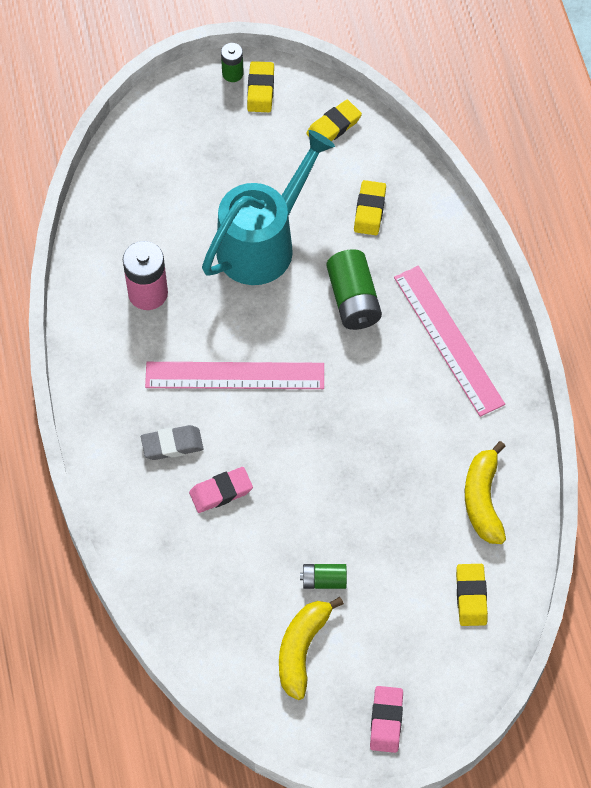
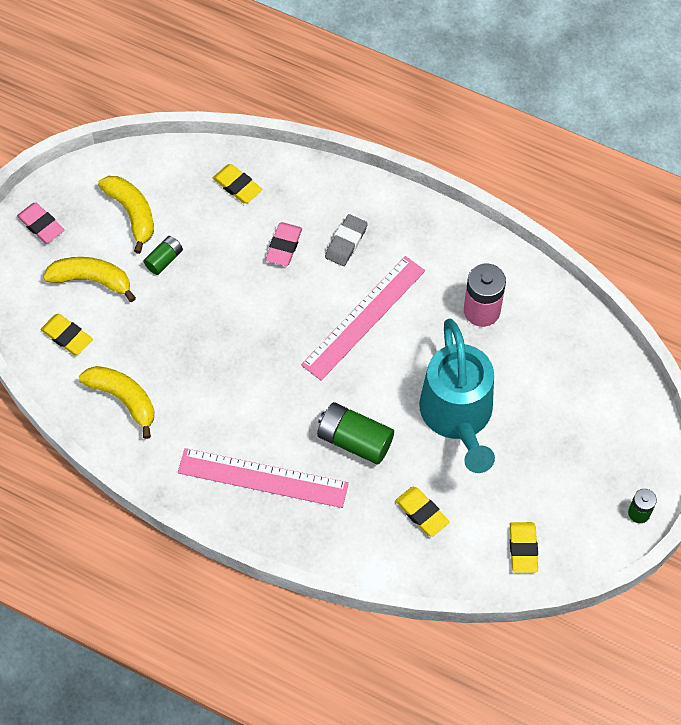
camera: 130 degrees right, 0 degrees up
(260, 89) = (605, 522): yellow eraser -> yellow eraser (237, 186)
(399, 624) = (92, 280): none -> yellow banana

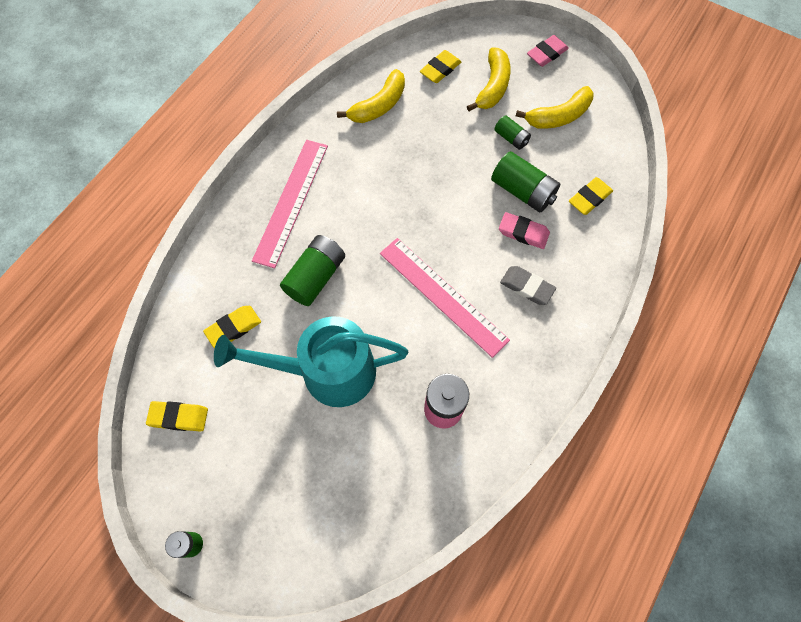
camera: 95 degrees right, 5 degrees up
(233, 247) = (522, 191): none -> green battery

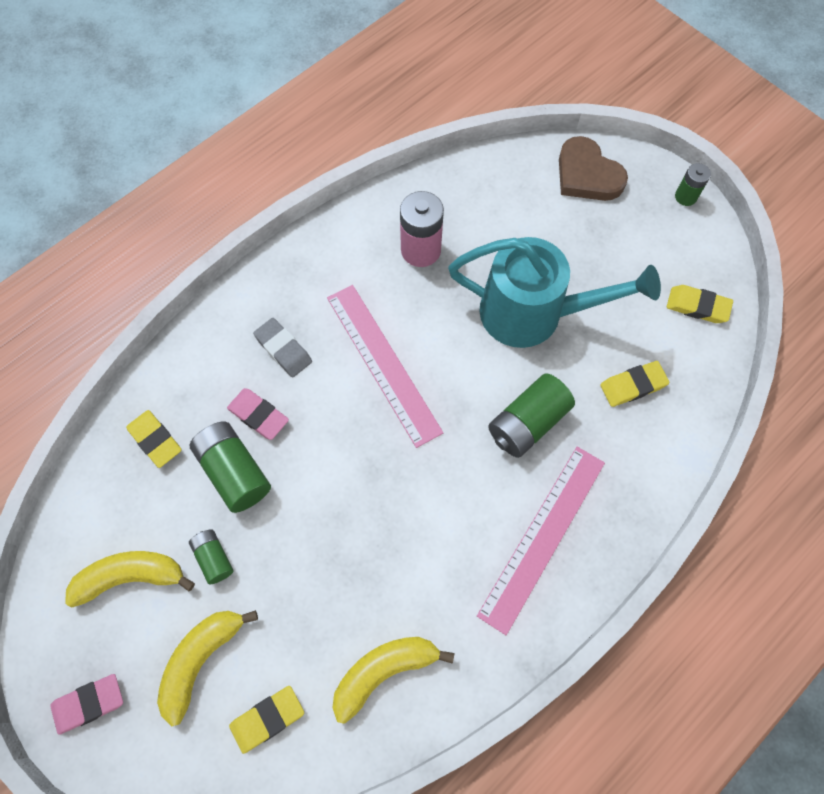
camera: 165 degrees left, 0 degrees up
(297, 545) = (587, 175): none -> brown heart
(589, 198) = (155, 440): yellow eraser -> yellow eraser turned 75 degrees clockwise

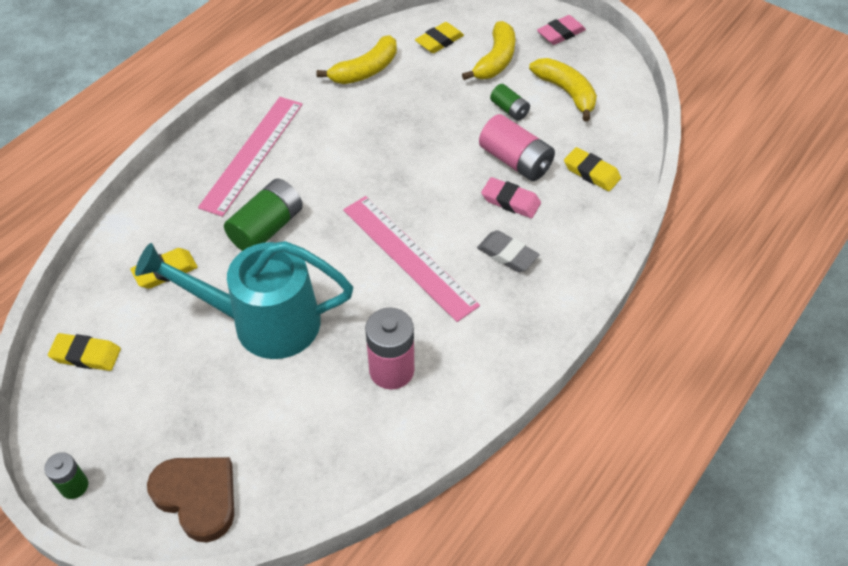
camera: 170 degrees right, 15 degrees down
(131, 577) = (566, 92): yellow banana -> yellow banana turned 105 degrees counterclockwise
(234, 472) = (515, 161): green battery -> pink battery

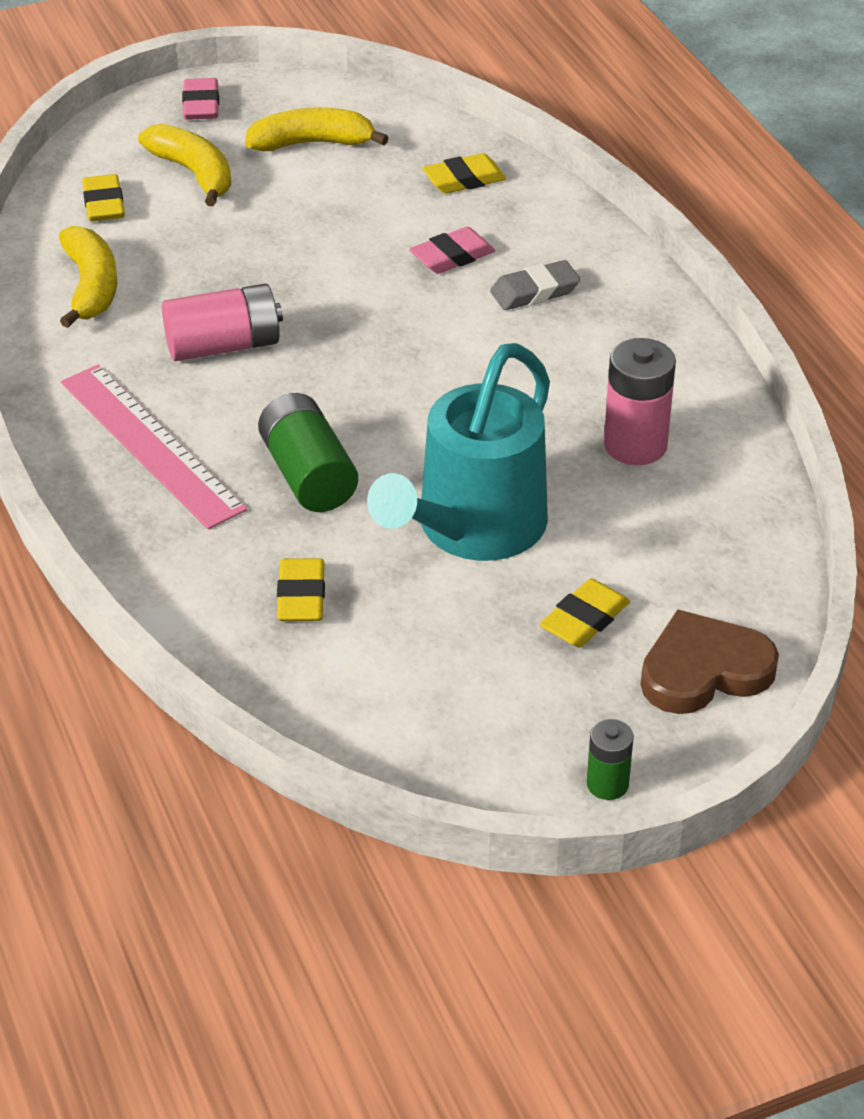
camera: 60 degrees left, 10 degrees down
(86, 355) = (390, 717): yellow eraser -> yellow eraser (584, 619)
(409, 256) = (469, 368): pink ruler -> none
(509, 110) = (296, 197): green battery -> none
(515, 161) = (390, 227): pink battery -> pink battery (223, 346)

